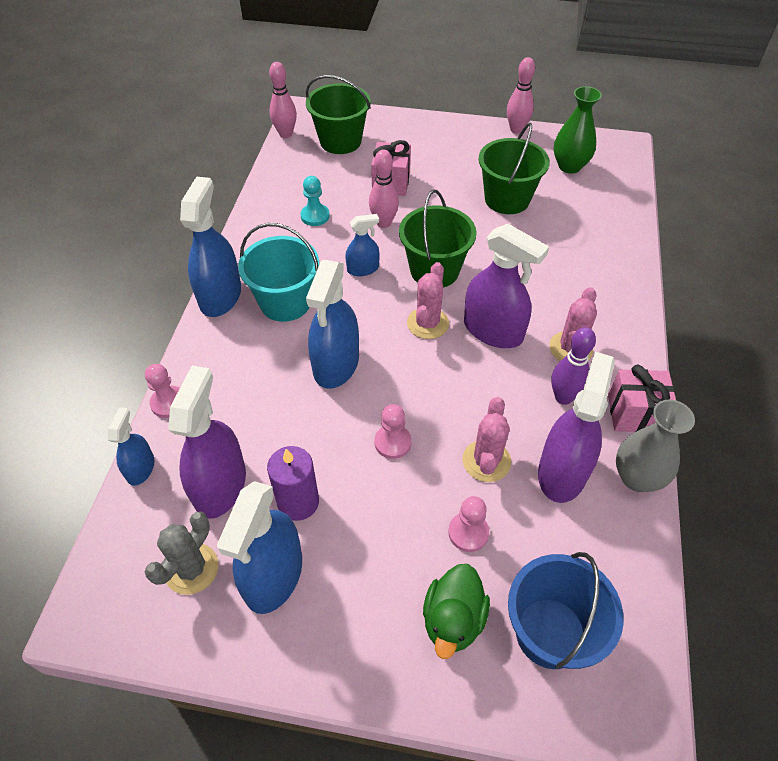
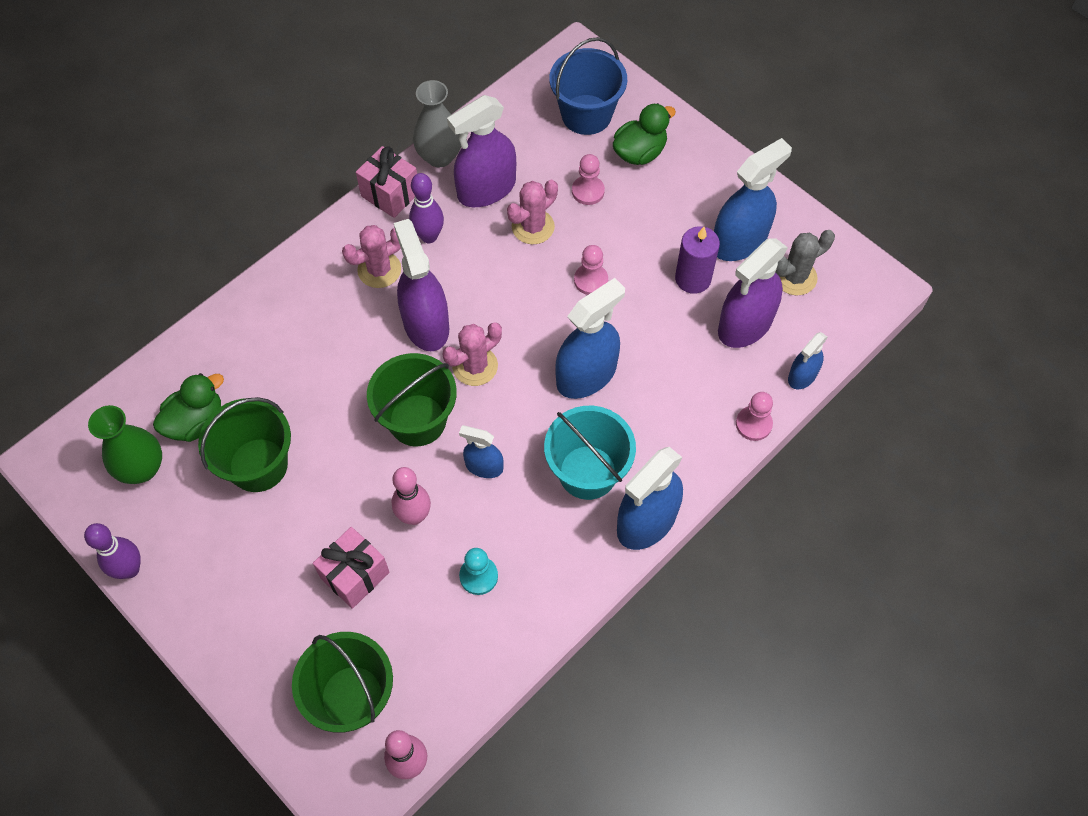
camera: 145 degrees left, 10 degrees up
(516, 130) = (130, 569): pink bowling pin -> purple bowling pin
(571, 199) = (196, 421): none -> green duck

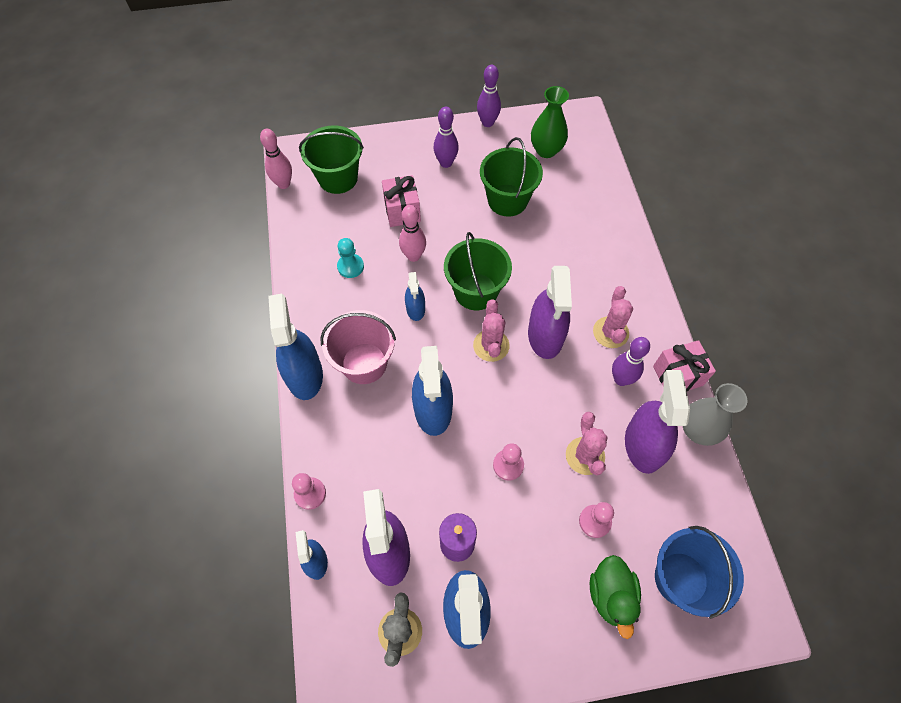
camera: 125 degrees right, 0 degrees up
(196, 421) = (559, 185): green duck -> none
(239, 575) = (446, 163): none -> purple bowling pin
(426, 324) = (545, 335): purple spray bottle -> purple spray bottle turned 75 degrees clockwise
(484, 466) = (415, 309): blue spray bottle -> blue spray bottle turned 120 degrees clockwise
(587, 472) = (364, 363): turquoise bucket -> pink bucket

